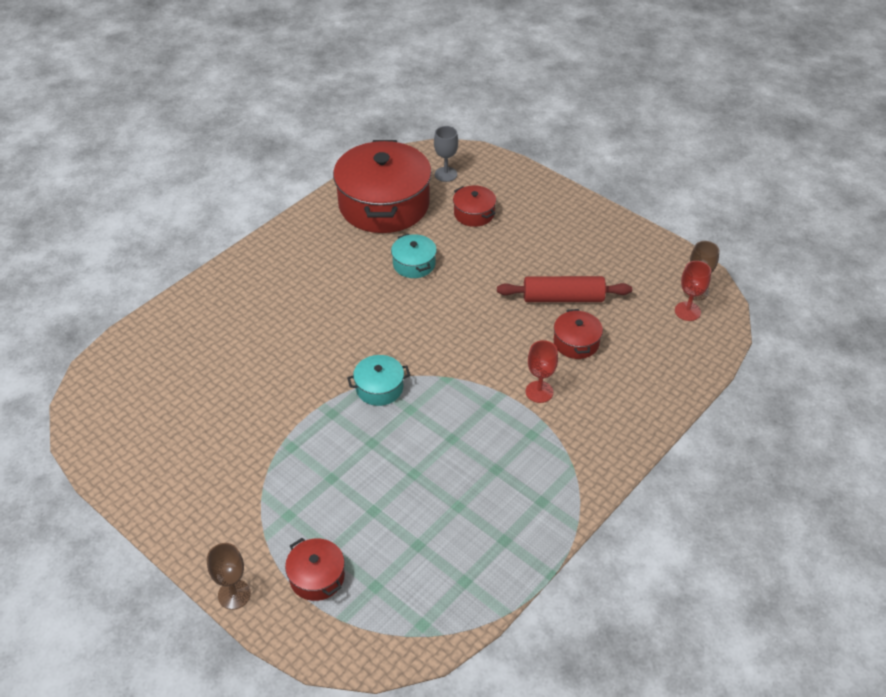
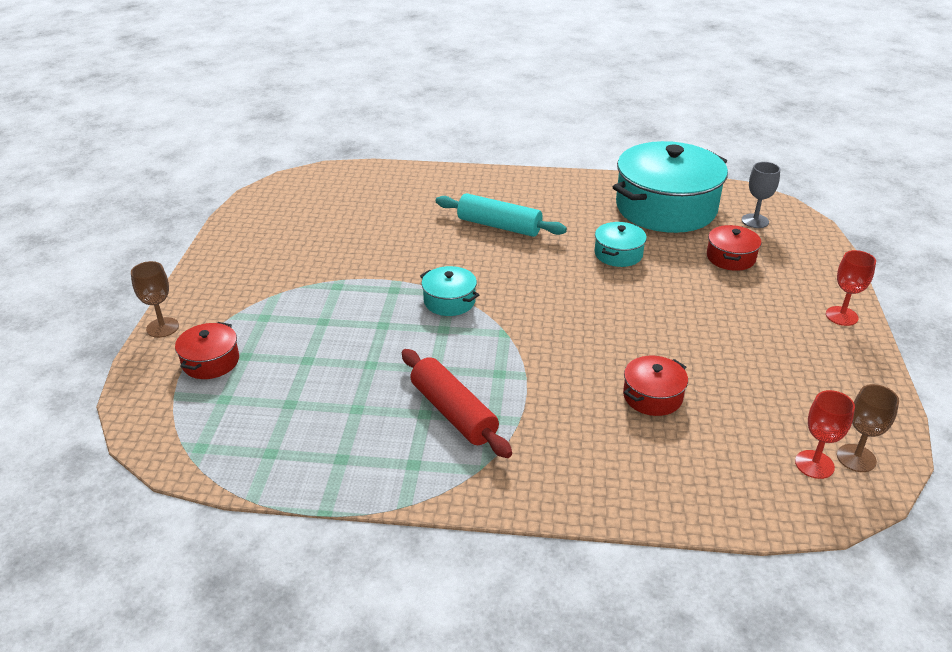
camera: 55 degrees right, 10 degrees down
(309, 305) = (499, 226): none -> turquoise rolling pin
(384, 204) = (666, 208): red pot -> turquoise pot
(539, 392) = (555, 399): red goblet -> red goblet (841, 316)
(563, 298) = (701, 360): red rolling pin -> red rolling pin (453, 412)

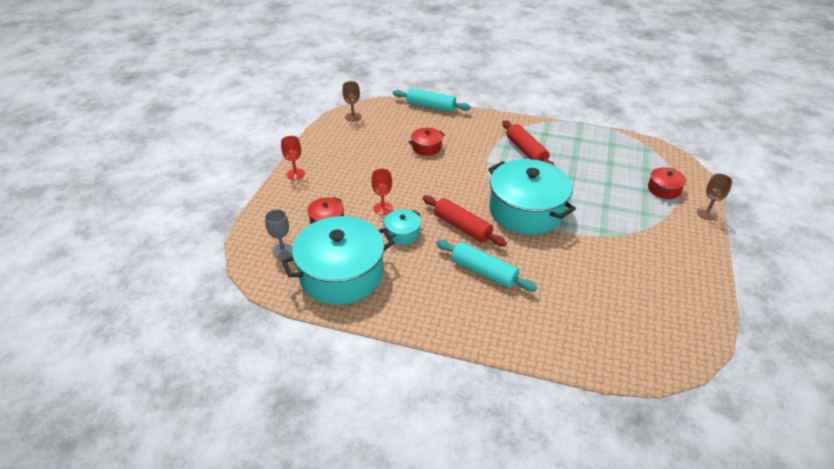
camera: 170 degrees left, 5 degrees up
(449, 301) = (526, 210): turquoise pot -> turquoise pot, size x2.25
(540, 269) = (462, 227): none -> red rolling pin
(700, 519) = (430, 106): none -> turquoise rolling pin
(814, 464) = (372, 117): red goblet -> red goblet (383, 208)

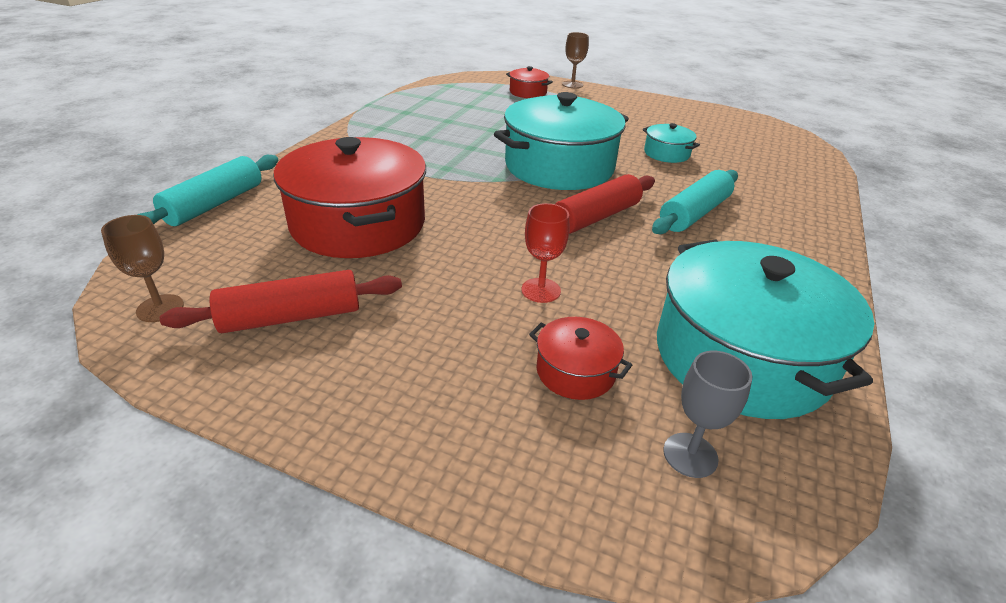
camera: 85 degrees left, 5 degrees down
(295, 174) = (371, 428): red goblet -> none
(402, 233) = (613, 274): turquoise pot -> turquoise pot (666, 153)
(426, 147) = (358, 224): red pot -> red pot, size x2.25
(526, 151) = (417, 146): red rolling pin -> red rolling pin (291, 317)

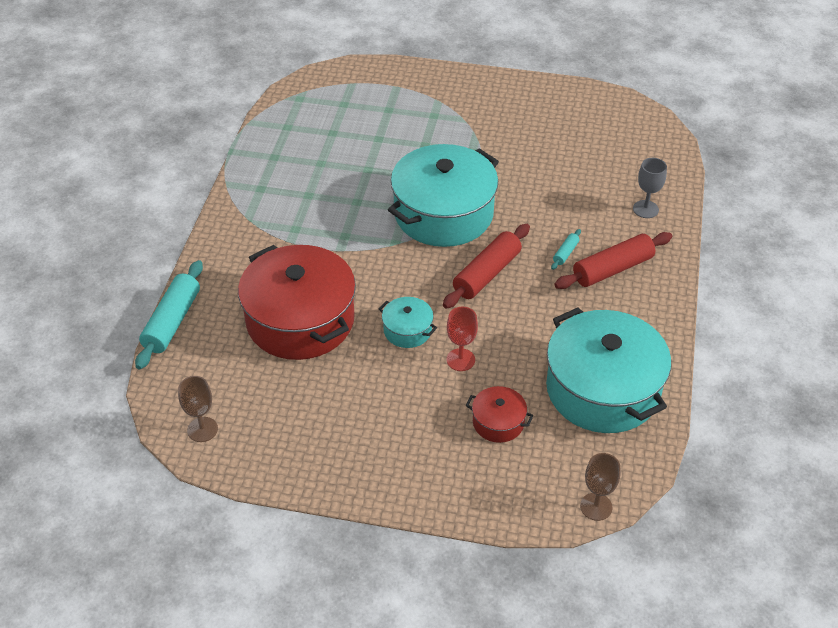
camera: 10 degrees left, 10 degrees up
(291, 317) = (296, 418): red rolling pin -> red rolling pin (612, 269)
(528, 92) = (385, 95): red pot -> none
(572, 84) = (428, 70): brown goblet -> brown goblet (596, 506)
(666, 153) = (536, 174): turquoise pot -> turquoise pot (407, 330)
(690, 455) = (573, 464): grey goblet -> grey goblet (645, 209)
(694, 213) = (565, 253): turquoise rolling pin -> turquoise rolling pin, size x0.46

